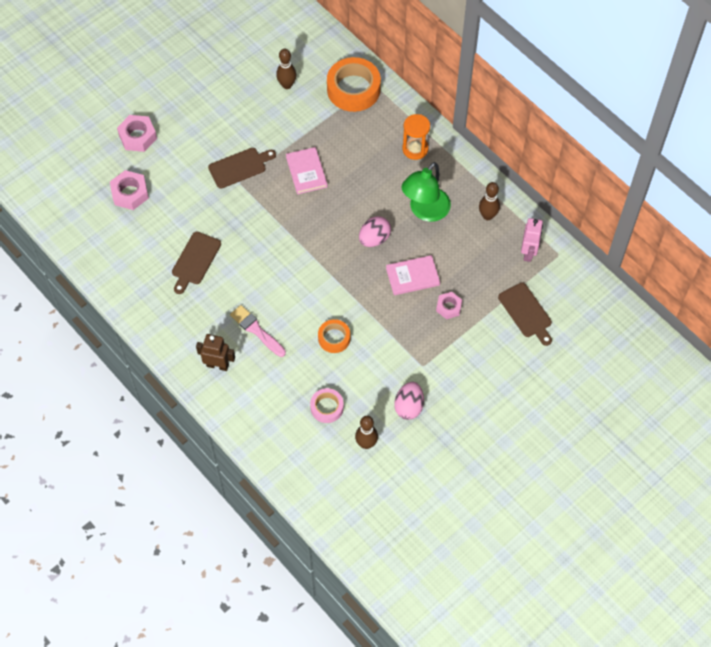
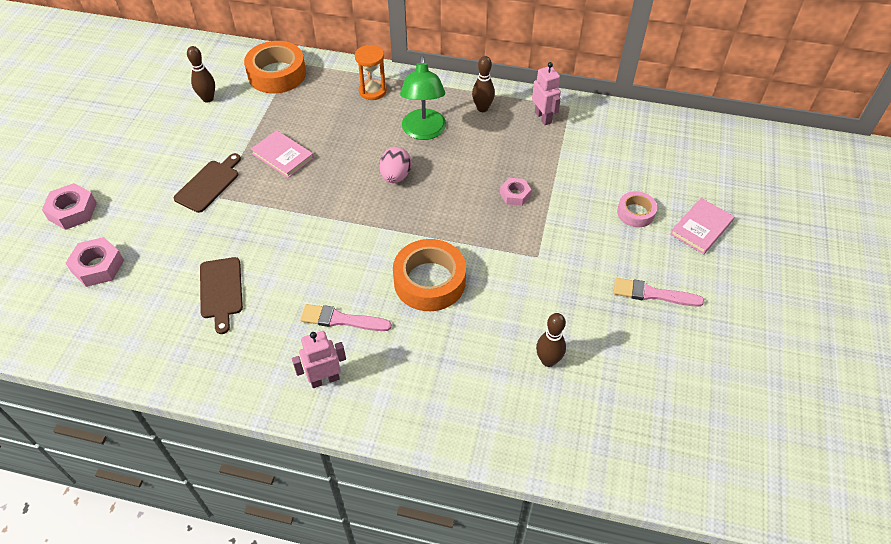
camera: 35 degrees left, 10 degrees down
(217, 365) = (324, 379): brown robot -> pink robot
(327, 407) = (478, 350): pink tape -> pink tape (635, 213)
(334, 338) = (429, 281): orange tape -> orange tape, size x1.81
(409, 406) = (557, 300): pink egg -> none
(412, 276) = (459, 188): pink book -> pink book (701, 228)
(478, 444) = (652, 294): none -> pink brush
(526, 312) = (586, 162): brown cutting board -> none

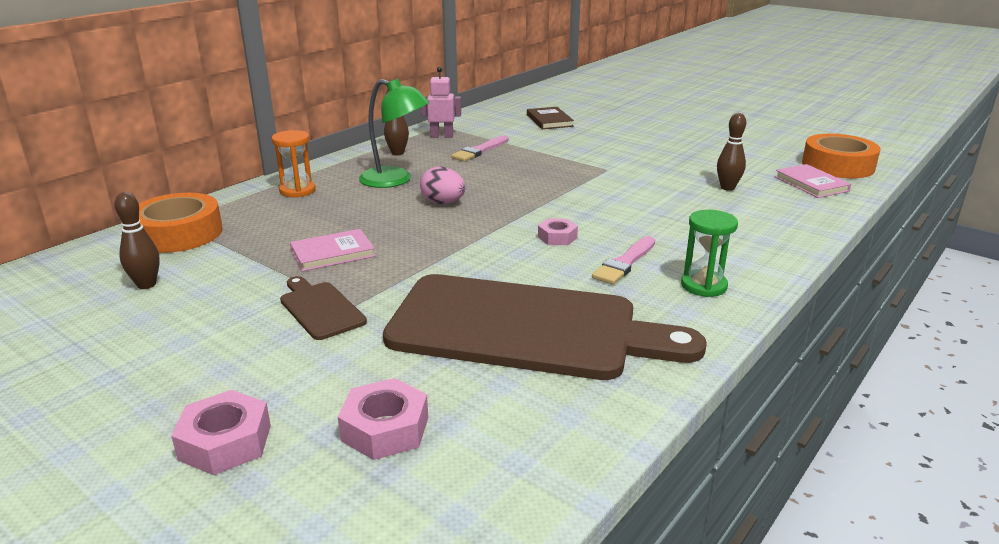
camera: 65 degrees left, 25 degrees down
(221, 291) = (525, 328): brown cutting board -> brown cutting board, size x2.36
(324, 379) = (703, 286): pink robot -> green hourglass
(429, 281) = (603, 214): orange tape -> orange tape (838, 165)
(515, 195) = (525, 163): pink nut -> pink nut (557, 237)
(635, 213) = (588, 132): pink tape -> none
(646, 173) = (549, 120): none -> brown book
(652, 294) = (677, 144): pink brush -> pink brush (479, 151)
(701, 228) = (621, 119): pink book -> pink book (811, 184)

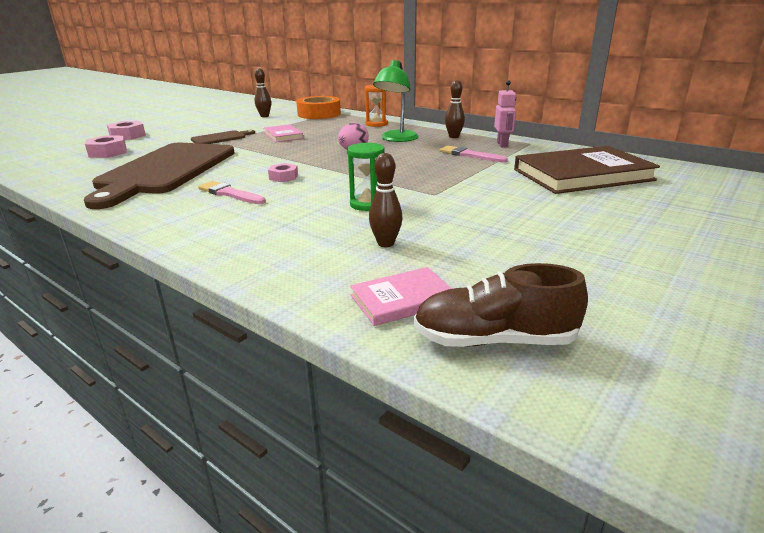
camera: 90 degrees right, 0 degrees up
(549, 120) = (582, 175): brown book -> brown book, size x2.05
(703, 286) = (176, 215): green hourglass -> green hourglass (367, 204)
(838, 165) = (494, 340): orange tape -> brown shoe

